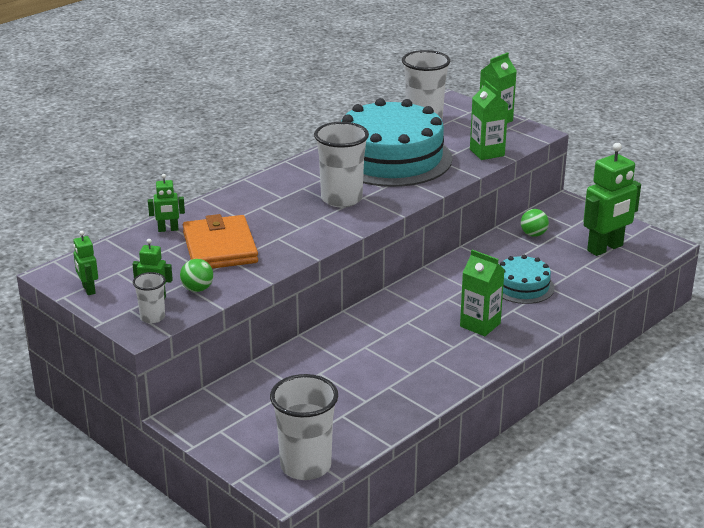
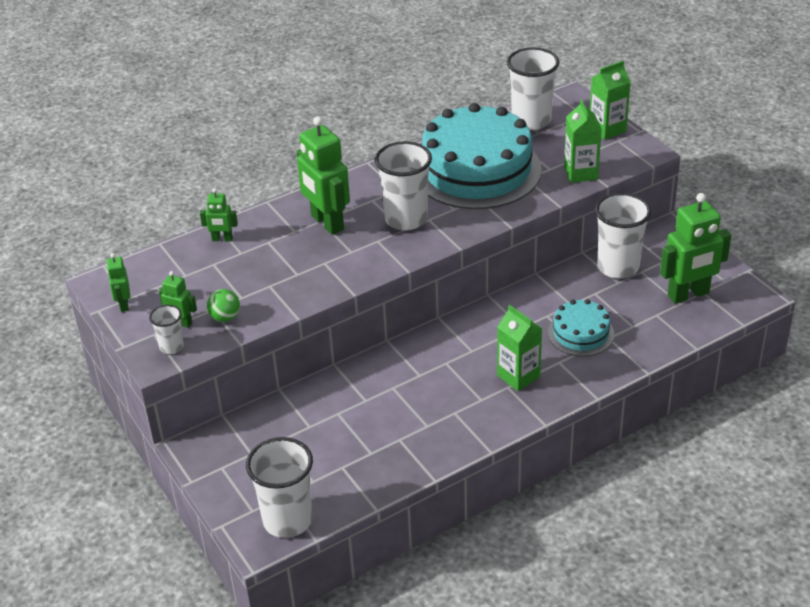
camera: 15 degrees right, 10 degrees up
(220, 247) = (264, 268): orange wallet -> none
(266, 208) = (327, 223): none -> green robot
(533, 234) = (618, 267): green ball -> white cup

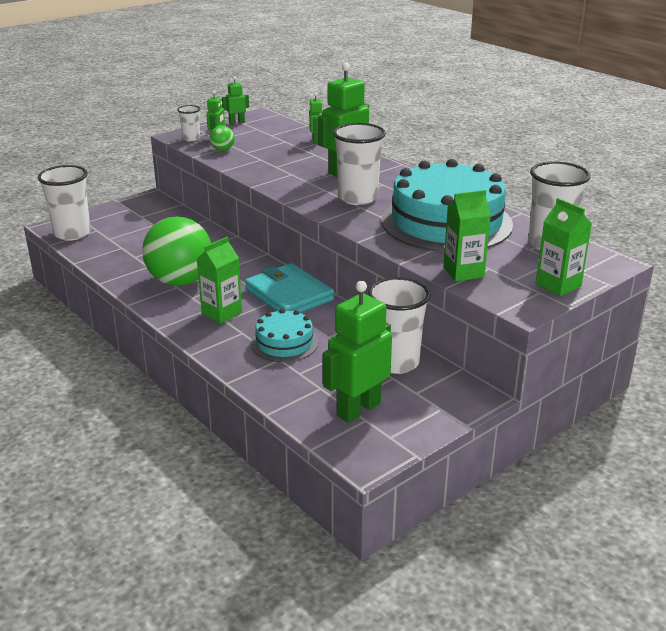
camera: 80 degrees right, 10 degrees down
(443, 410) = (180, 281): none -> green ball
(486, 326) = (289, 294): none -> turquoise wallet
(688, 295) = (358, 409): green robot -> green robot turned 75 degrees clockwise

